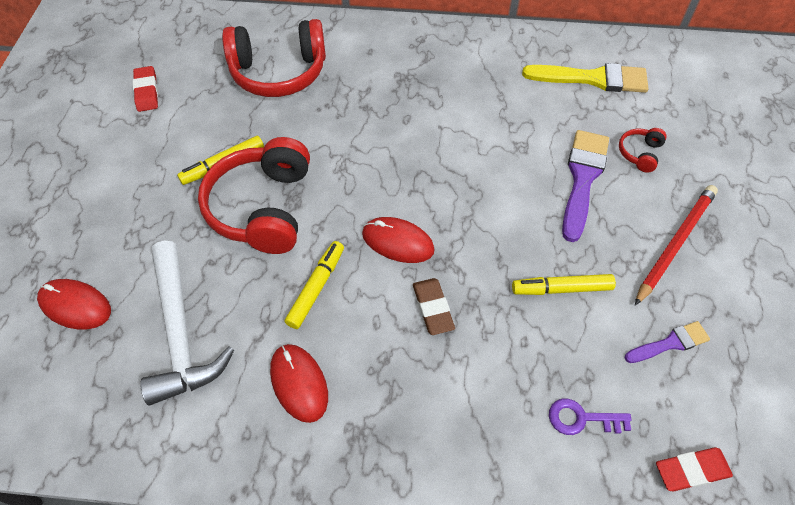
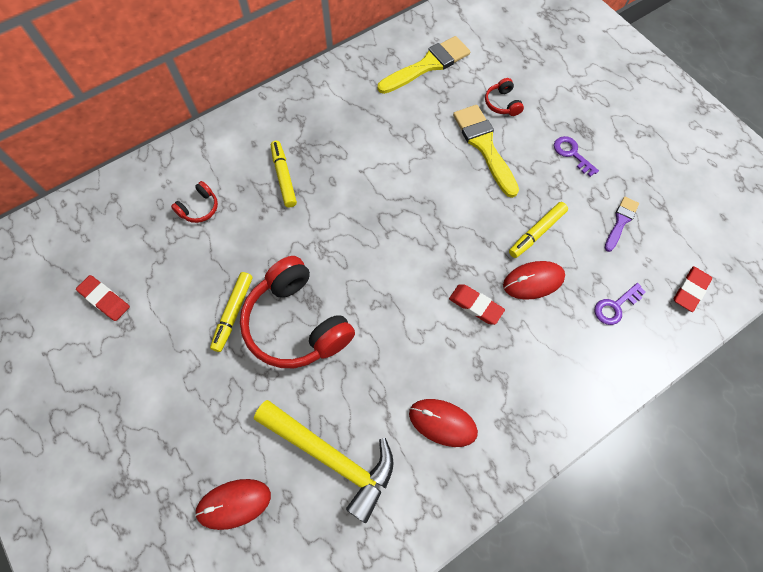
camera: 40 degrees left, 10 degrees up
(180, 333) = (332, 457): white hammer -> yellow hammer
(279, 72) = (199, 208): red headphones -> red headphones, size x0.43
(316, 288) = (391, 351): yellow marker -> yellow marker (284, 177)
(398, 242) = (412, 277): red mouse -> red mouse (533, 281)
(433, 308) = (475, 305): brown eraser -> red eraser
(582, 179) = (484, 146): purple brush -> yellow brush
(674, 244) = (572, 154): red pencil -> purple key

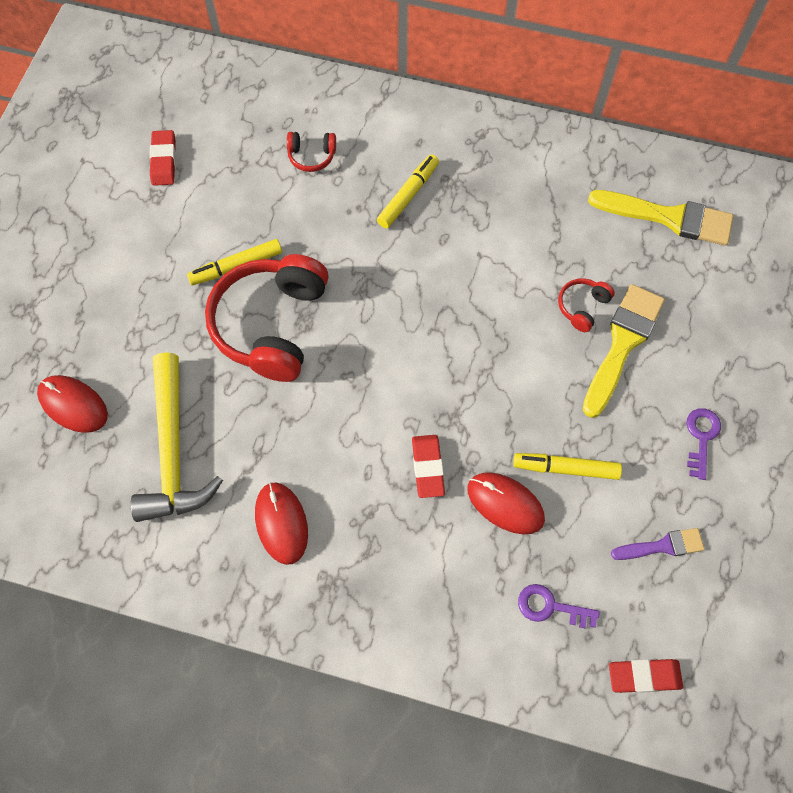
camera: 50 degrees right, 0 degrees up
(502, 103) = (695, 323): red headphones -> red headphones (582, 307)

